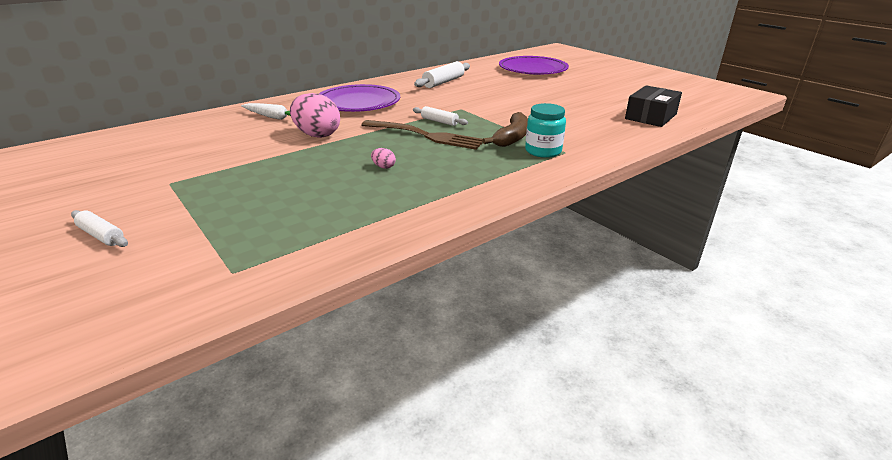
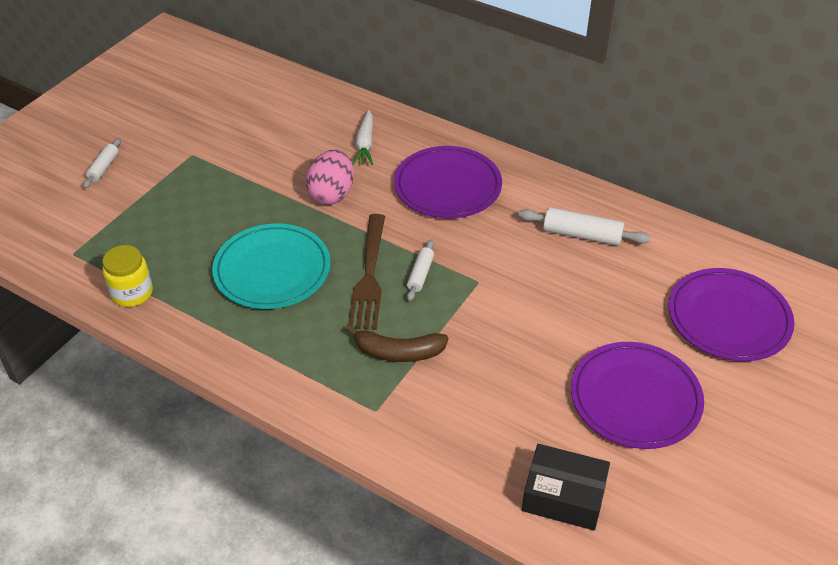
camera: 70 degrees right, 15 degrees up
(346, 237) = (132, 293): none -> yellow jar
(383, 167) = (272, 270): pink egg -> turquoise plate
(543, 151) = (368, 389): turquoise jar -> none
(581, 92) = (635, 398): none -> purple plate

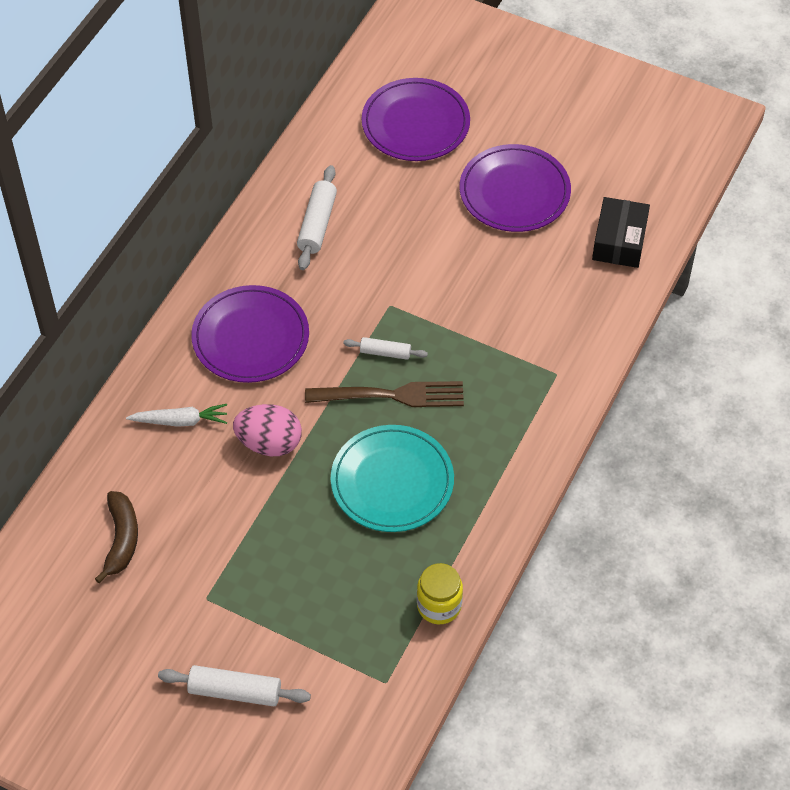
camera: 95 degrees left, 10 degrees up
(104, 167) = (235, 691): white rolling pin -> white rolling pin, size x1.62
(398, 352) = (487, 362): brown banana -> brown banana (121, 539)

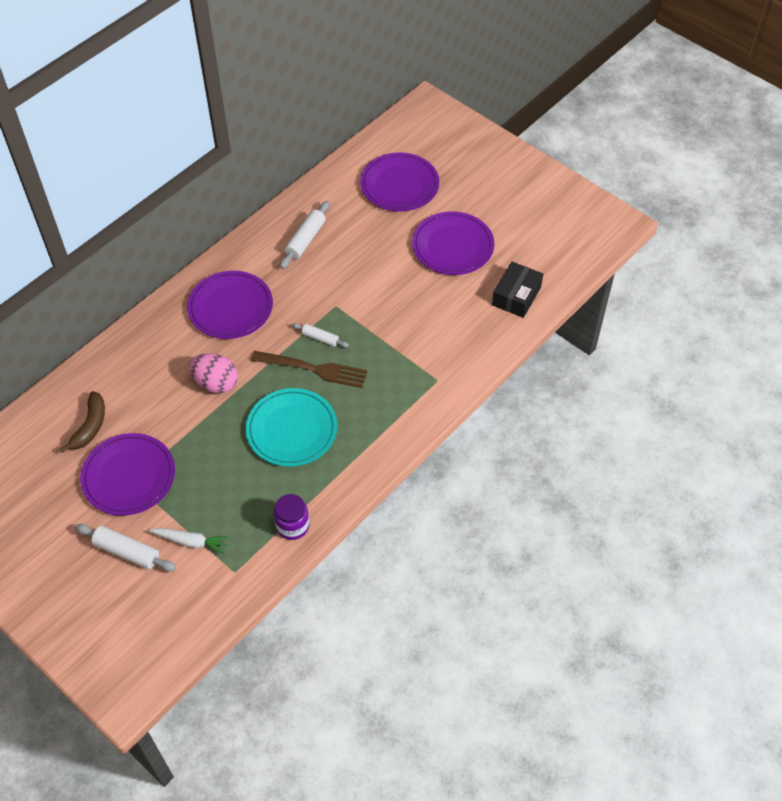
camera: 15 degrees right, 0 degrees up
(180, 421) = (161, 354): white carrot -> white carrot (191, 542)
(199, 593) = (129, 476): none -> purple plate
(439, 605) = (292, 526): yellow jar -> purple jar

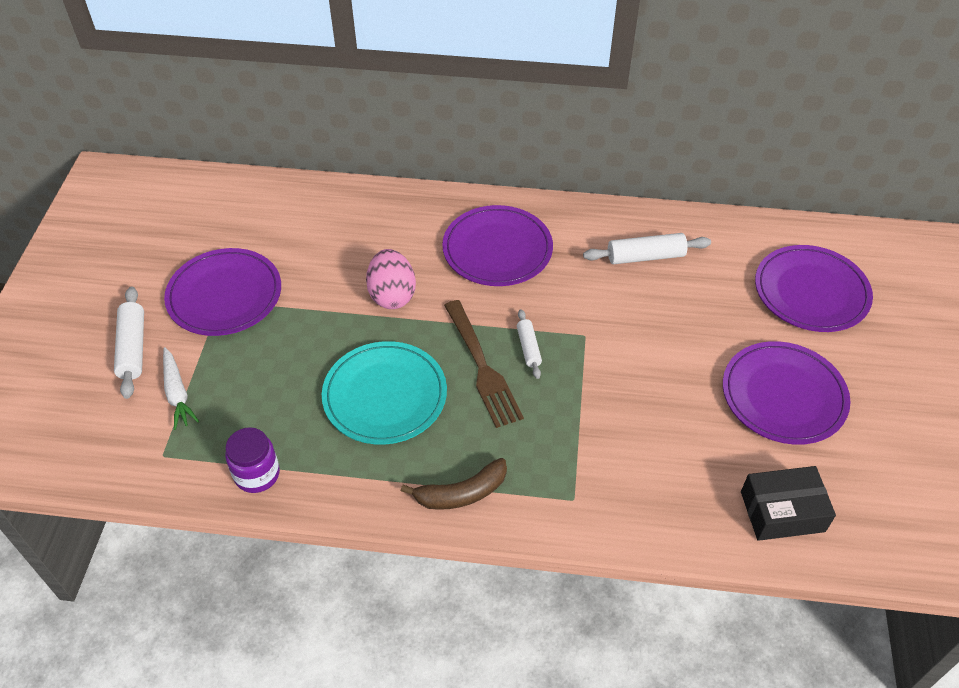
camera: 55 degrees right, 5 degrees down
(90, 426) = (263, 232): brown banana -> brown banana (461, 493)

